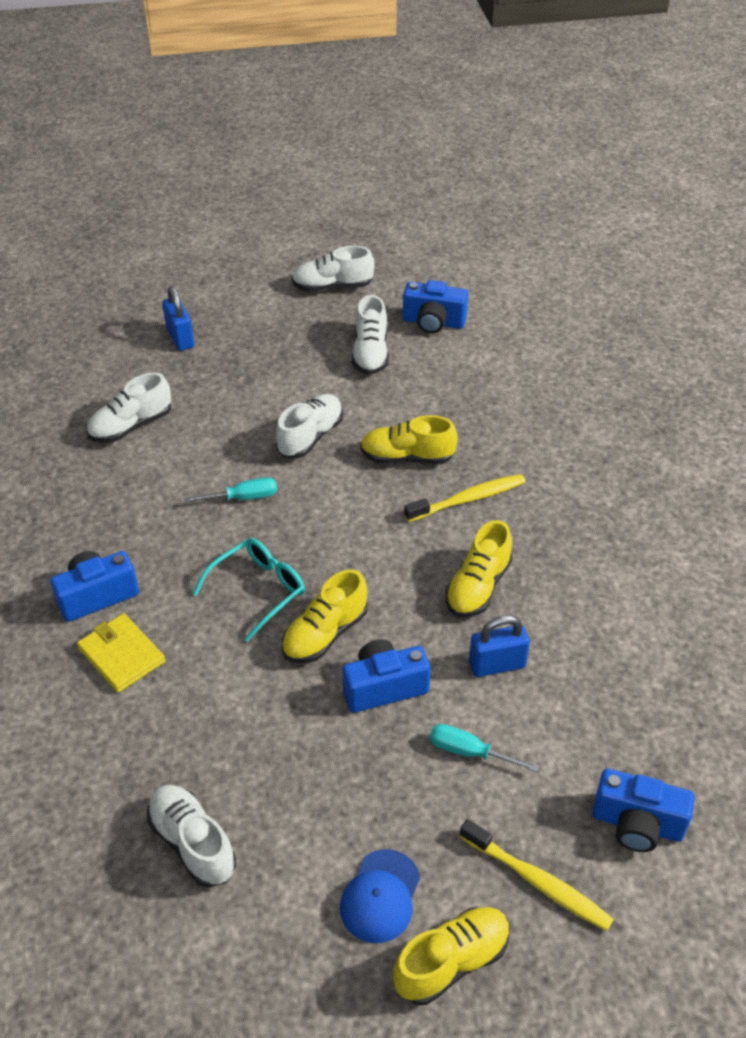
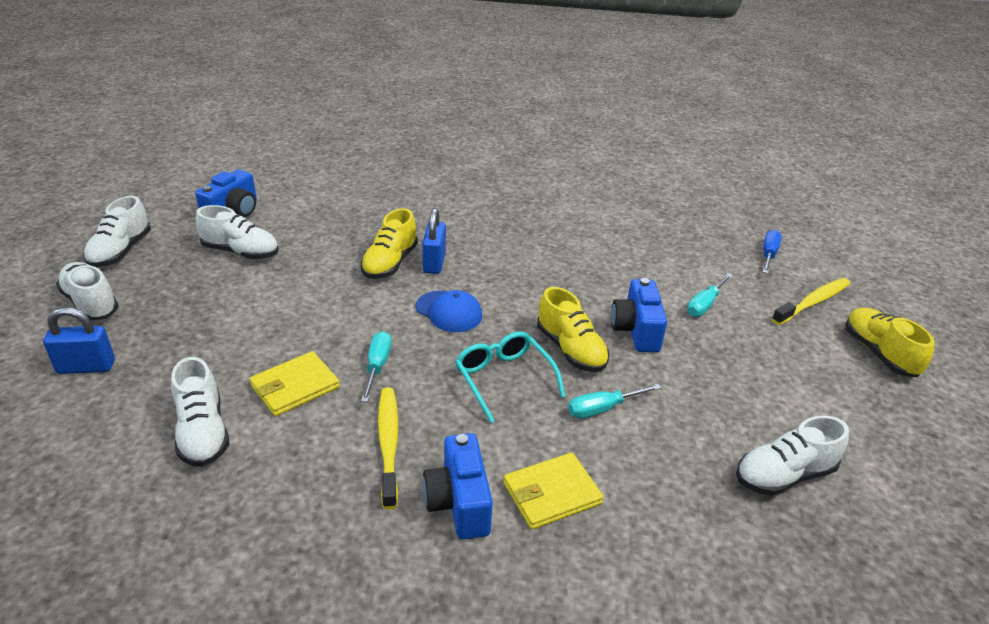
camera: 75 degrees left, 10 degrees down
(198, 456) = (295, 386): none -> yellow wallet
(242, 676) = (603, 408): none -> turquoise screwdriver
(310, 436) = (324, 308): white shoe -> white shoe (91, 303)
(380, 896) = (830, 375): blue cap -> blue cap (449, 312)
(468, 499) = (457, 246): yellow toothbrush -> yellow toothbrush (388, 444)
(478, 587) = (550, 264): yellow shoe -> none
(497, 665) = (628, 274): blue padlock -> blue padlock (434, 263)
(637, 824) = (768, 255): blue camera -> blue screwdriver

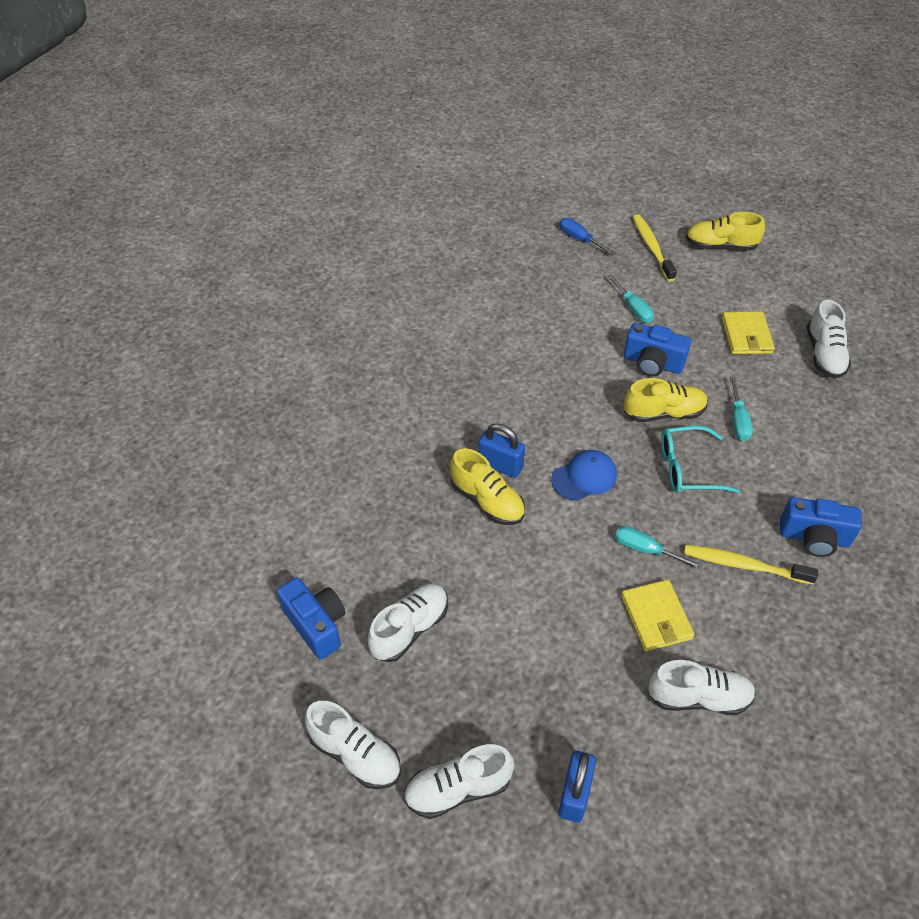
camera: 65 degrees left, 15 degrees up
(551, 493) = (816, 481): yellow wallet -> yellow wallet (746, 335)

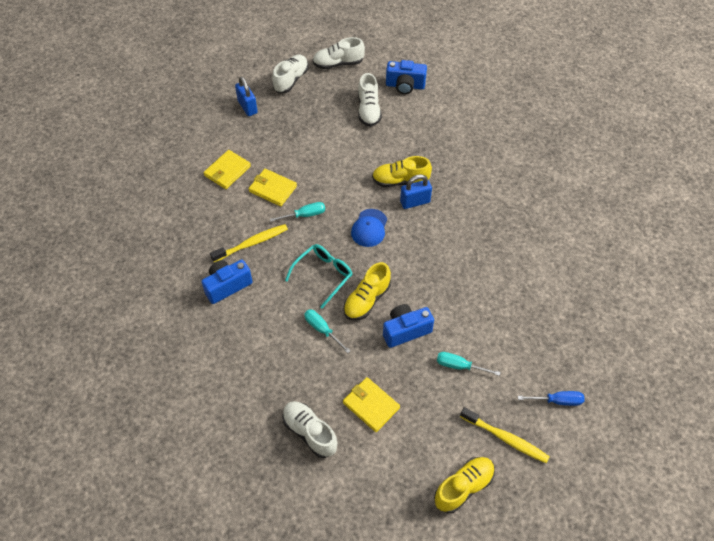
camera: 135 degrees right, 5 degrees up
(698, 697) = (227, 171): white shoe -> yellow wallet

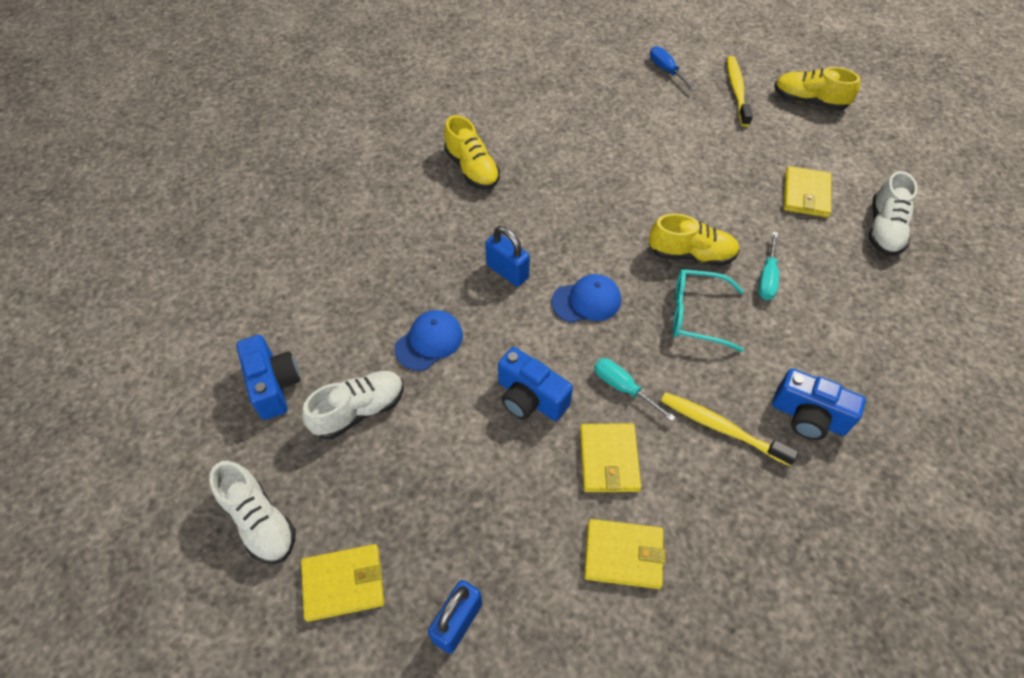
camera: 120 degrees left, 0 degrees up
(291, 80) = (343, 583): white shoe -> yellow wallet
(390, 150) = (429, 341): none -> blue cap
(400, 181) = (481, 303): yellow shoe -> yellow shoe (472, 169)
(405, 330) = (697, 203): blue camera -> blue camera (530, 398)
(459, 366) = (696, 146): turquoise screwdriver -> none

